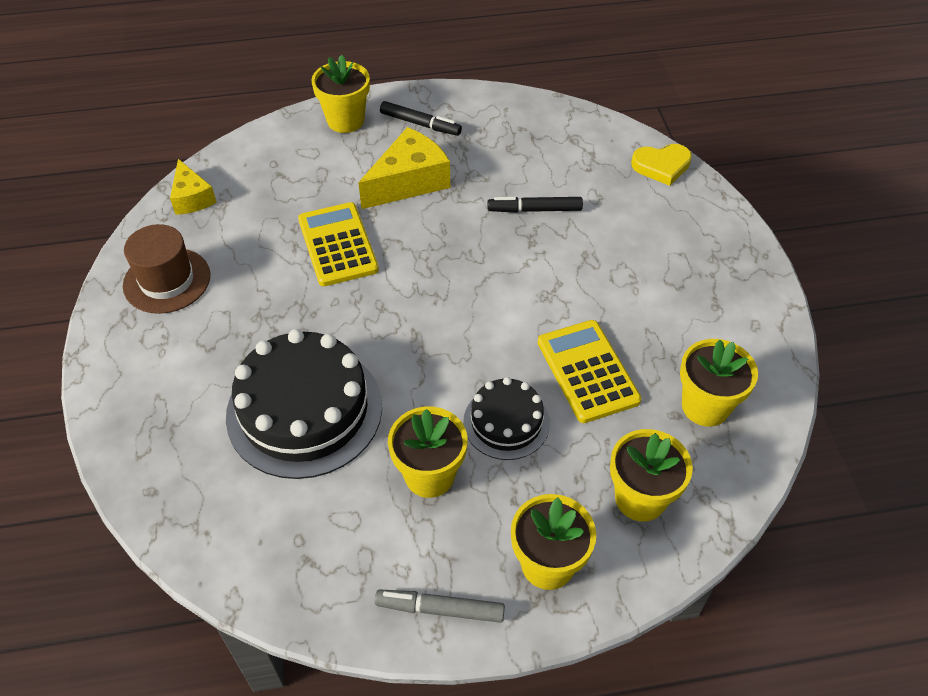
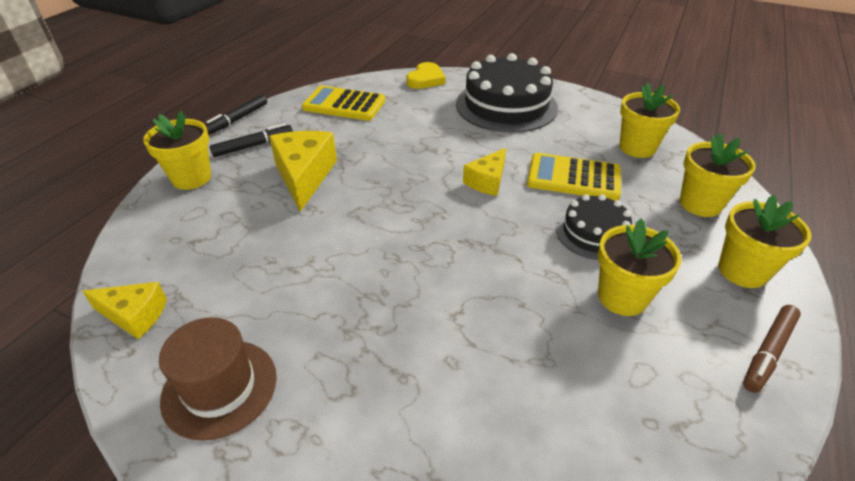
camera: 55 degrees left, 10 degrees down
(304, 410) = (494, 348): black cake -> black cake (506, 105)
(338, 245) = (322, 242): yellow calculator -> yellow calculator (344, 104)
(440, 609) = (768, 352): grey marker -> brown marker
(517, 307) = (487, 181): none -> yellow cheese
(534, 210) = (405, 136): black marker -> black marker (237, 120)

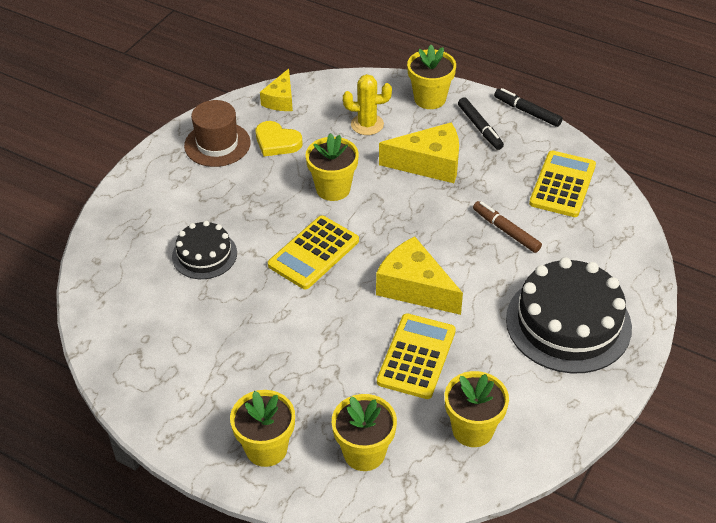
camera: 95 degrees right, 5 degrees up
(222, 224) = (367, 124): none -> yellow cactus
(426, 79) = (631, 254): yellow heart -> yellow heart (277, 142)
(450, 256) = (313, 253): none -> yellow calculator
(487, 181) = (414, 288): yellow cheese -> yellow cheese, size x1.62
(594, 233) = (330, 353): black cake -> black cake (204, 255)
(622, 297) = (251, 352): yellow flower pot -> yellow flower pot (333, 189)
(768, 352) = (181, 428): brown marker -> brown marker (506, 231)

